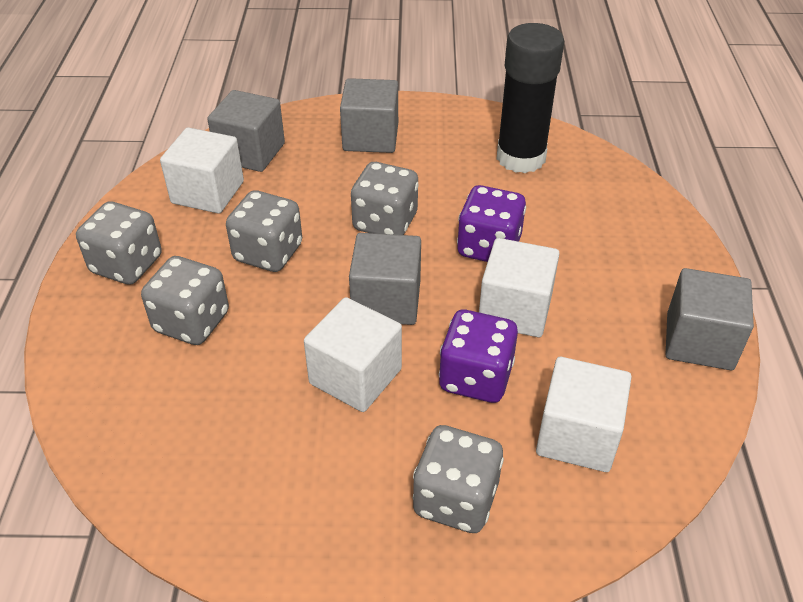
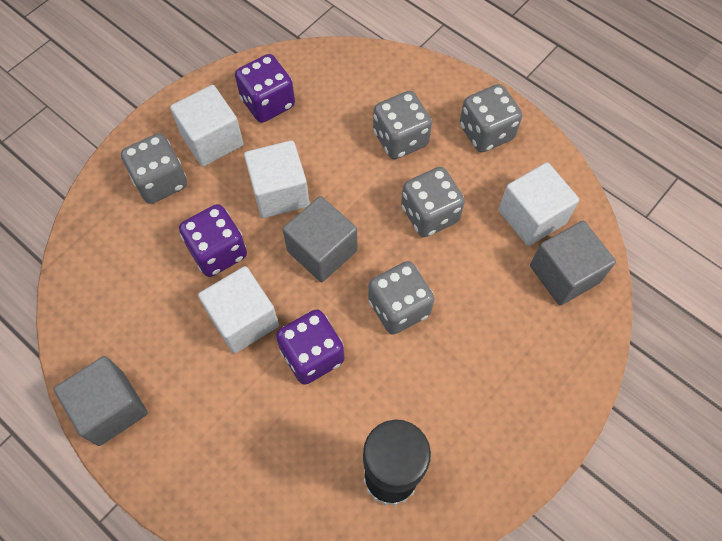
camera: 130 degrees right, 20 degrees up
(240, 476) = (268, 103): none -> purple dice
(370, 137) = (517, 378): grey cube -> none
(577, 435) = (131, 269): white cube -> white cube (212, 140)

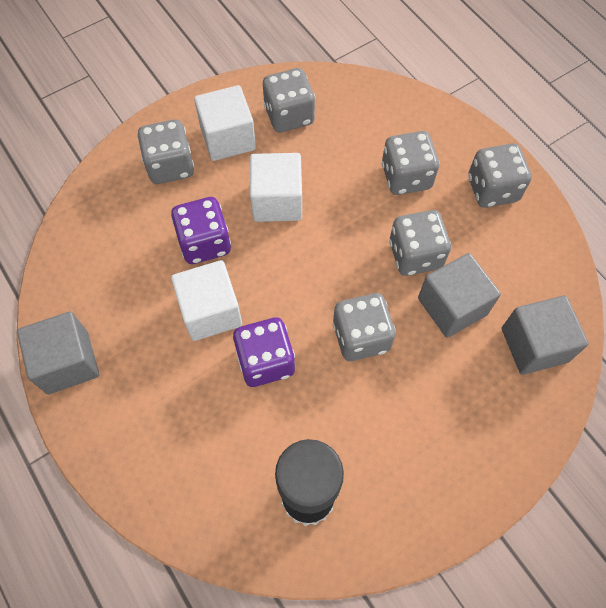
camera: 15 degrees right, 0 degrees up
(268, 103) = (289, 115): purple dice -> grey dice
(322, 251) = (302, 265): grey cube -> grey cube (452, 306)
(531, 217) = (516, 281): white cube -> none

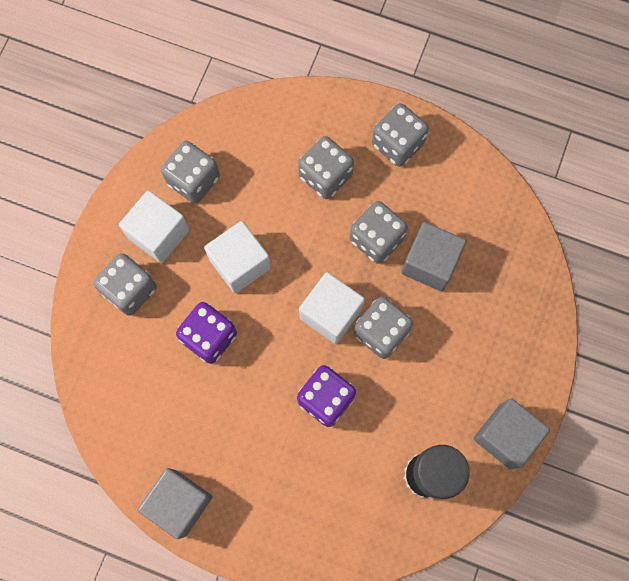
camera: 35 degrees left, 10 degrees up
(210, 311) = (256, 389): white cube -> white cube (331, 313)
(534, 345) = (505, 254): grey cube -> grey cube (505, 436)

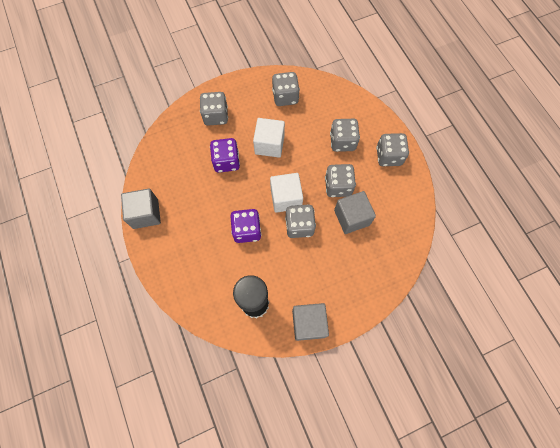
camera: 45 degrees right, 5 degrees down
(159, 234) = (249, 105): white cube -> none

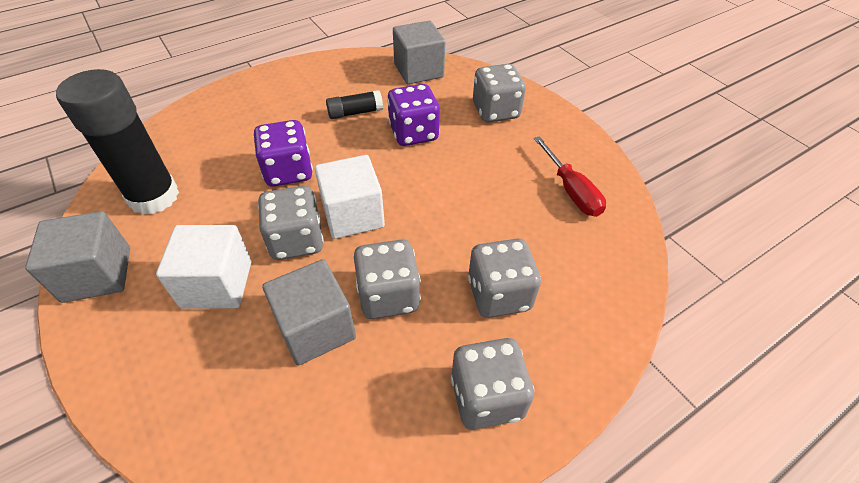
camera: 80 degrees right, 20 degrees down
(145, 214) = (315, 69): grey cube -> grey cube (418, 70)
(200, 192) = (355, 112): none -> black glue stick
(269, 144) = (460, 180): white cube -> white cube (217, 284)
(285, 97) = (571, 190): grey dice -> red screwdriver

